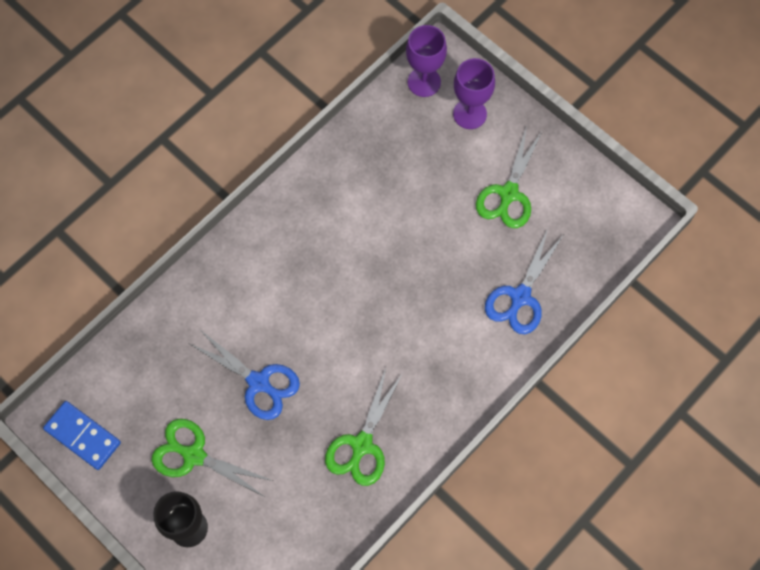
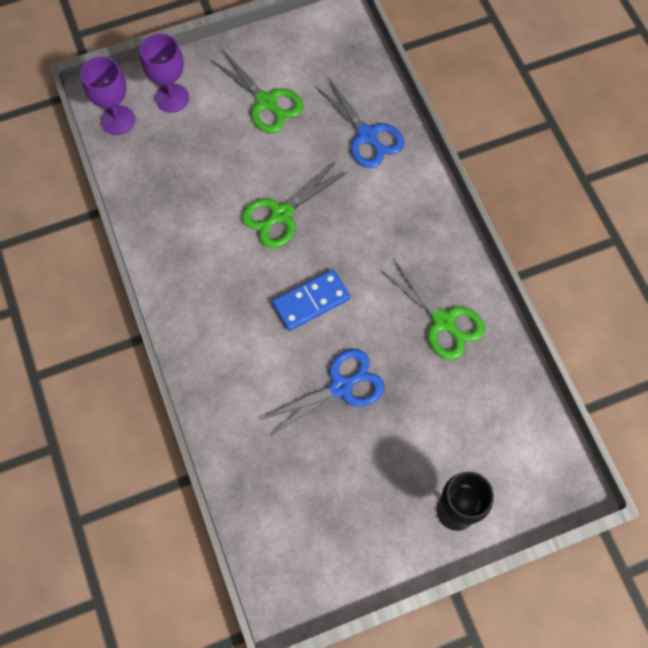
camera: 65 degrees left, 0 degrees up
(82, 436) = (317, 579): blue domino -> blue domino (311, 301)
(194, 455) = (386, 476): green scissors -> green scissors (281, 214)

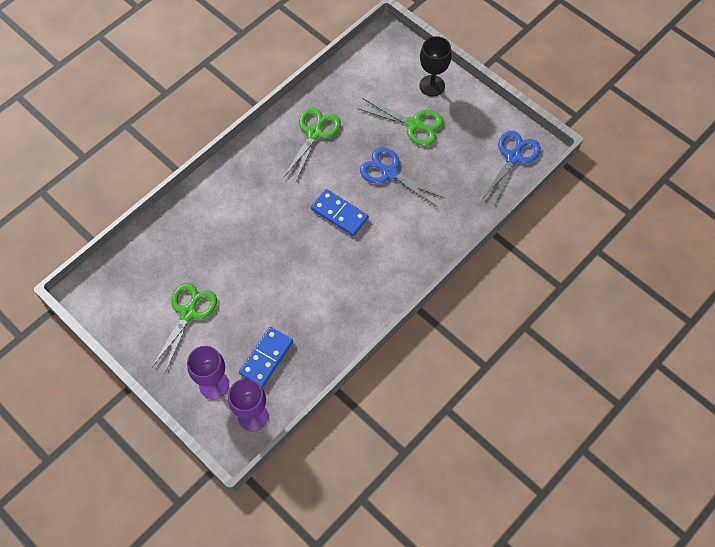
camera: 115 degrees left, 5 degrees down
(173, 155) = (266, 357): none -> blue domino
(281, 214) = (281, 260): green scissors -> green scissors (413, 124)
(367, 135) = (189, 232): blue scissors -> blue scissors (513, 157)

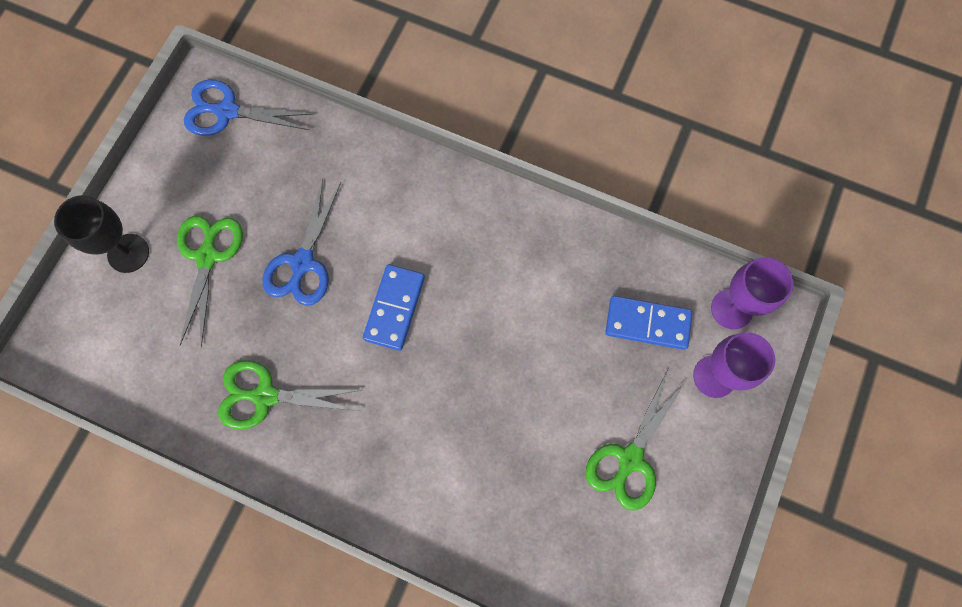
camera: 110 degrees left, 10 degrees up
(188, 313) = (630, 458): green scissors -> green scissors turned 60 degrees counterclockwise

